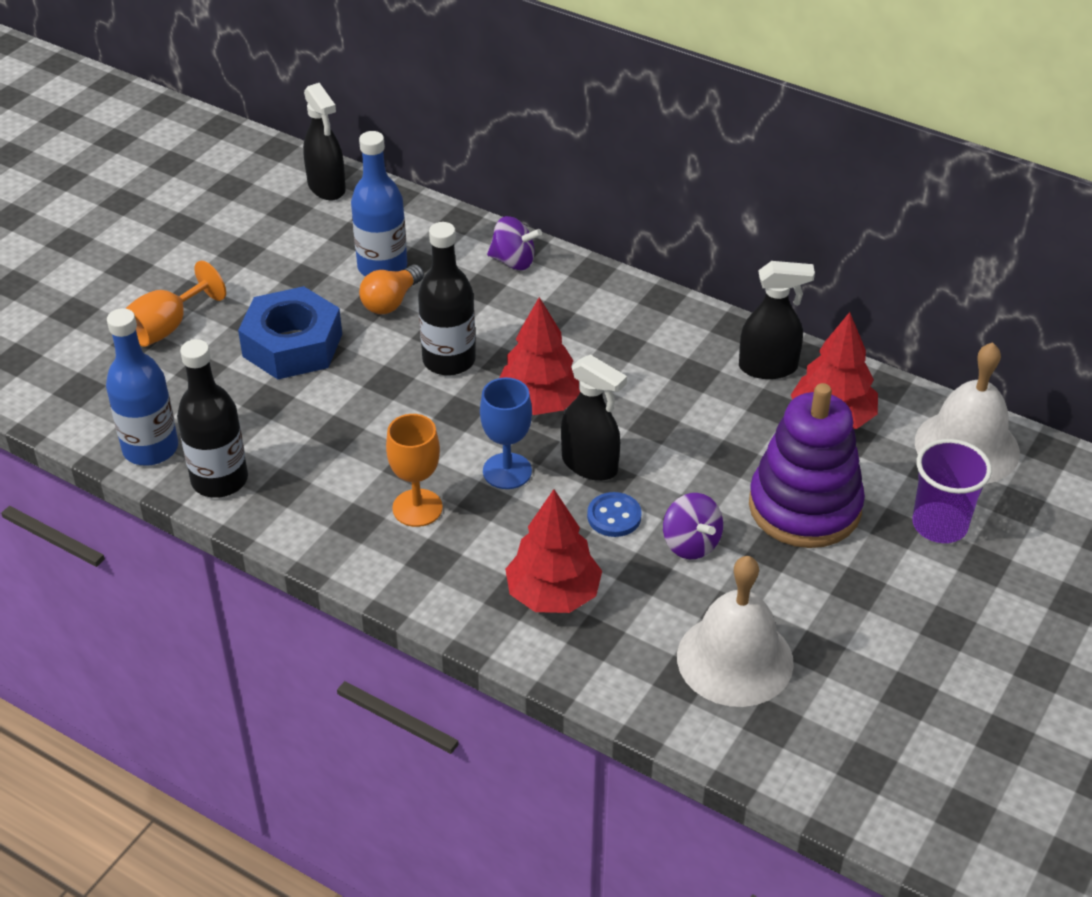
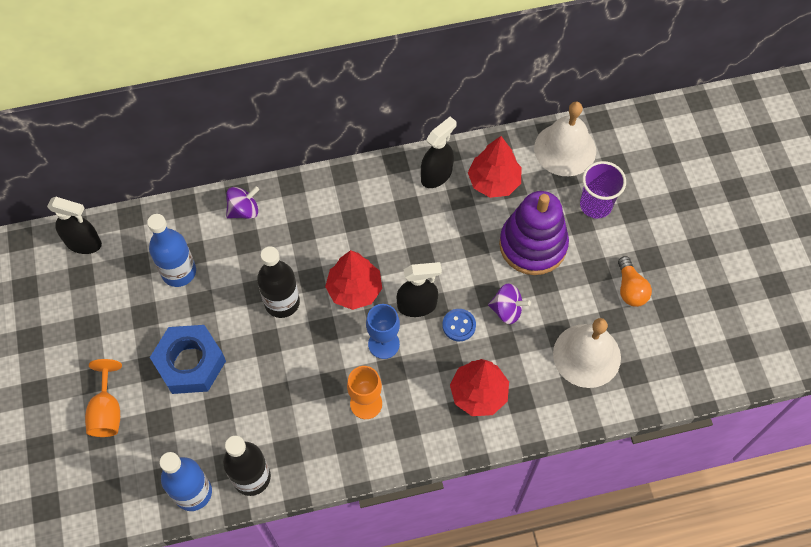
camera: 45 degrees left, 20 degrees up
(391, 301) = (210, 290): orange light bulb -> orange light bulb (630, 288)

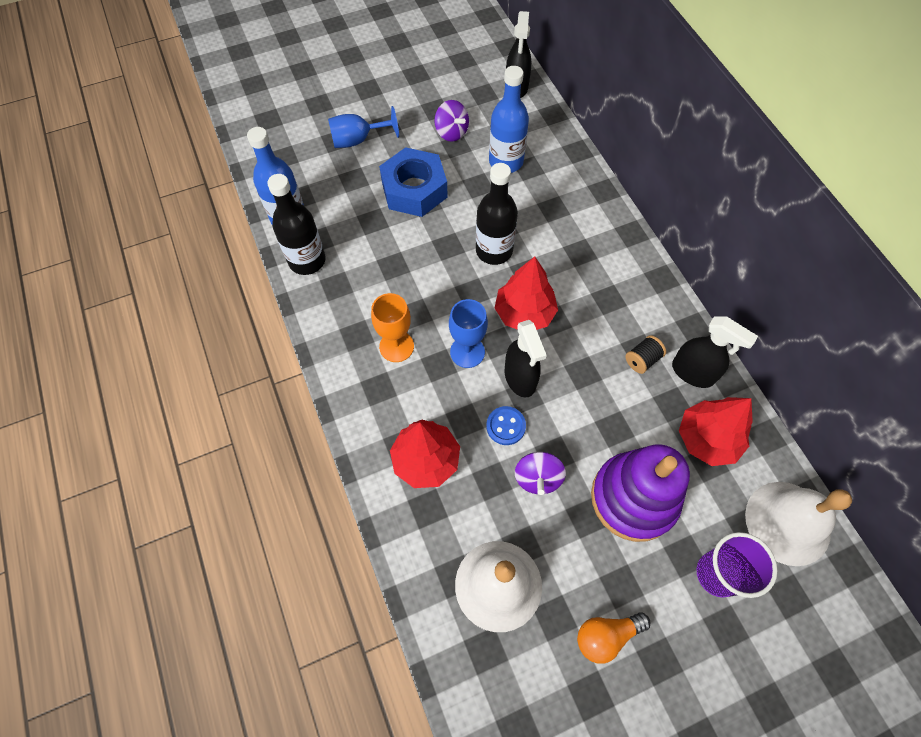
camera: 80 degrees right, 0 degrees up
(107, 411) = (358, 140): orange goblet -> blue goblet
(244, 210) = (587, 199): purple spinning top -> purple spinning top (451, 132)
(418, 208) = (642, 360): none -> black spool

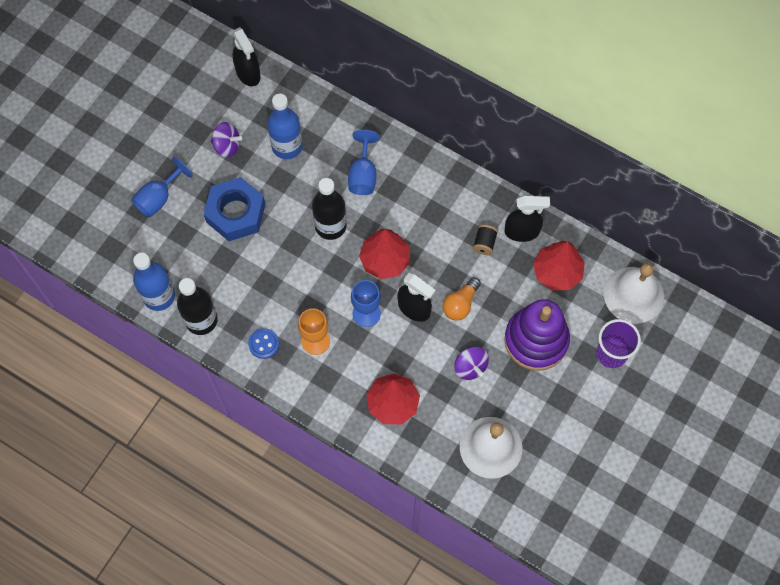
camera: 35 degrees left, 5 degrees up
(505, 426) = (427, 347): blue button -> blue button (263, 344)
(560, 224) = (363, 175): none -> blue goblet
(606, 636) = (571, 432): orange light bulb -> orange light bulb (460, 304)

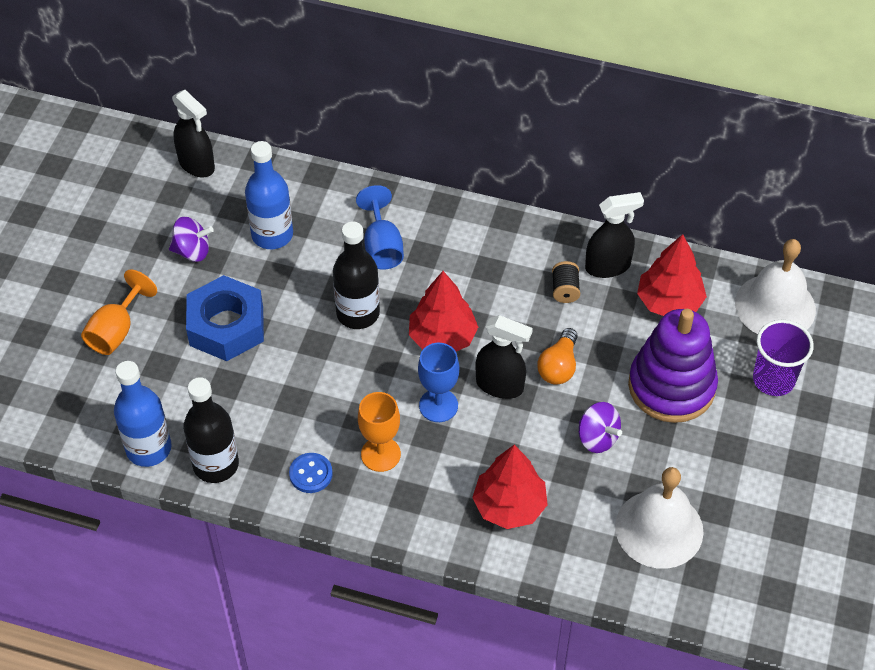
camera: 15 degrees left, 15 degrees down
(159, 198) = (116, 330): blue goblet -> orange goblet

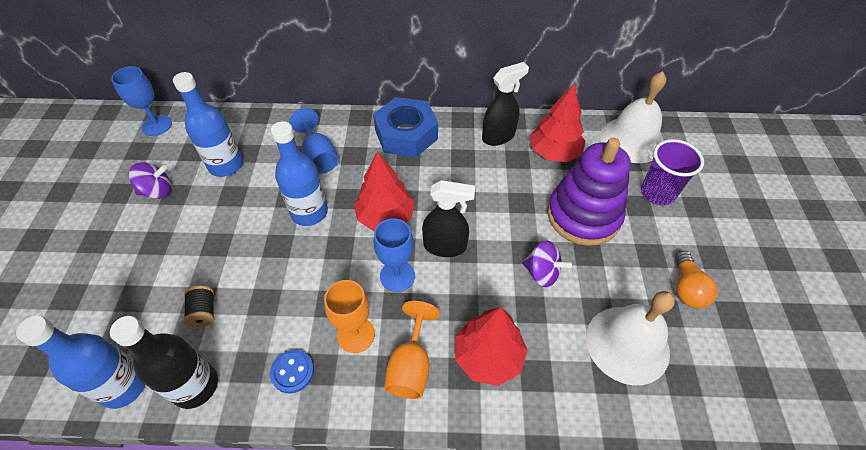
camera: 15 degrees left, 0 degrees up
(116, 330) = (88, 274): orange goblet -> orange goblet (410, 366)
(197, 165) = (157, 125): black spray bottle -> blue goblet
(226, 326) = (194, 247): blue nut -> blue nut (406, 134)
(358, 313) = (309, 212): black bottle -> blue bottle
(558, 366) = (488, 219): orange light bulb -> orange light bulb (686, 288)
(565, 290) = (472, 160): black spool -> black spool (204, 312)

